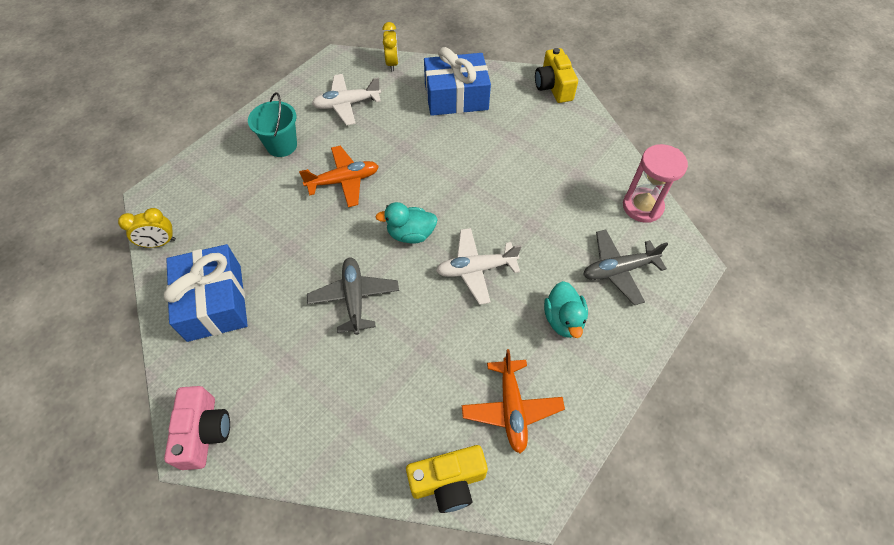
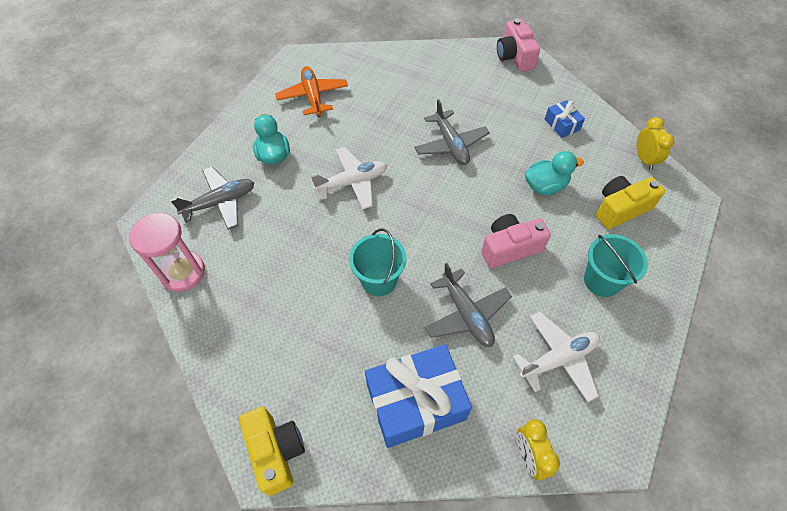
camera: 170 degrees right, 0 degrees up
(159, 243) = (644, 159): yellow clock -> yellow clock turned 105 degrees clockwise
(214, 302) = (562, 124): blue gift -> blue gift, size x0.48
(343, 181) = (509, 248): orange plane -> pink camera
(401, 139) = (466, 314): none -> grey plane
(411, 234) = (420, 204): turquoise duck -> turquoise duck (545, 186)
(448, 482) = (350, 58): yellow camera -> yellow camera (620, 209)
(466, 174) = (379, 280): none -> turquoise bucket

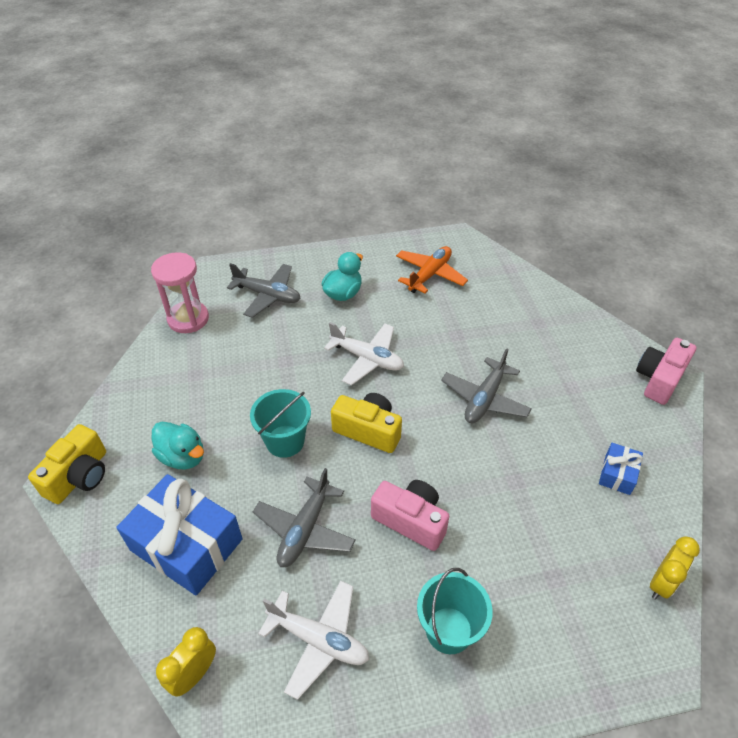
camera: 50 degrees right, 10 degrees down
(545, 186) = (518, 506): turquoise duck -> turquoise duck (182, 456)
(620, 209) = (563, 597): yellow camera -> yellow camera (368, 430)

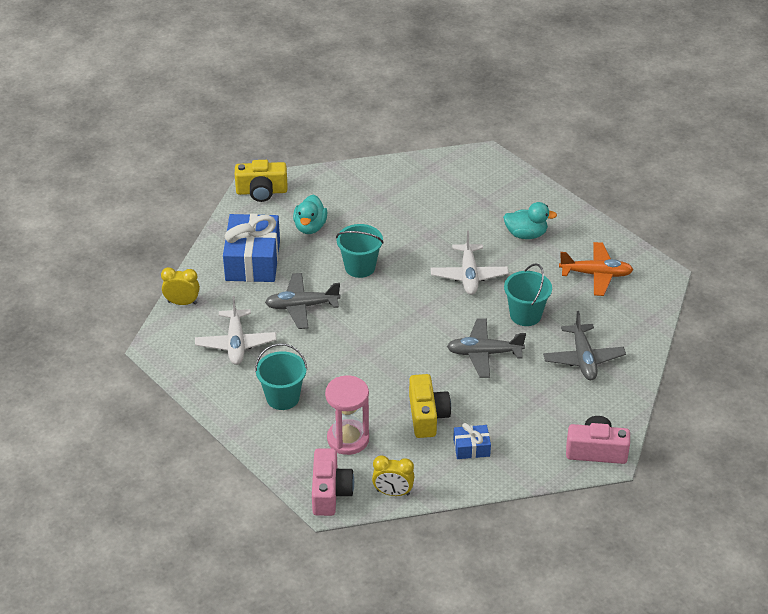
camera: 60 degrees right, 5 degrees down
(188, 319) = (425, 168): pink hourglass -> pink hourglass (348, 439)
(267, 295) = (486, 195): grey plane -> grey plane (583, 359)
(368, 430) = (402, 303): yellow camera -> yellow camera (427, 416)
(411, 520) = (346, 352): pink camera -> pink camera (330, 492)
(450, 344) = (525, 315): none -> turquoise bucket

